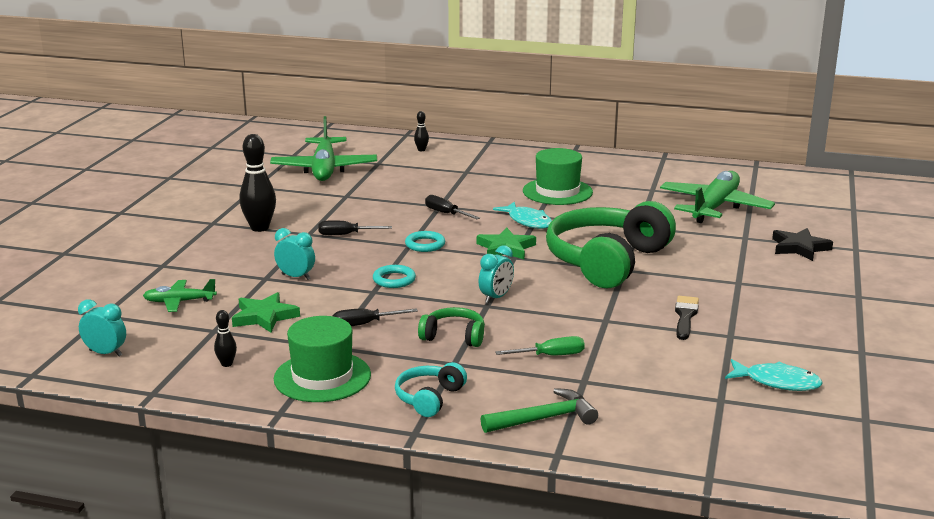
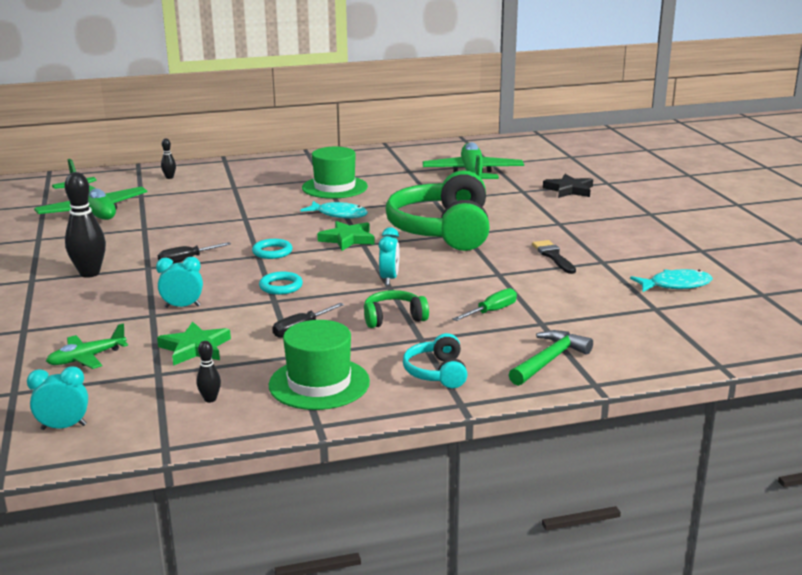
camera: 30 degrees left, 0 degrees up
(445, 213) = (258, 223): black screwdriver -> none

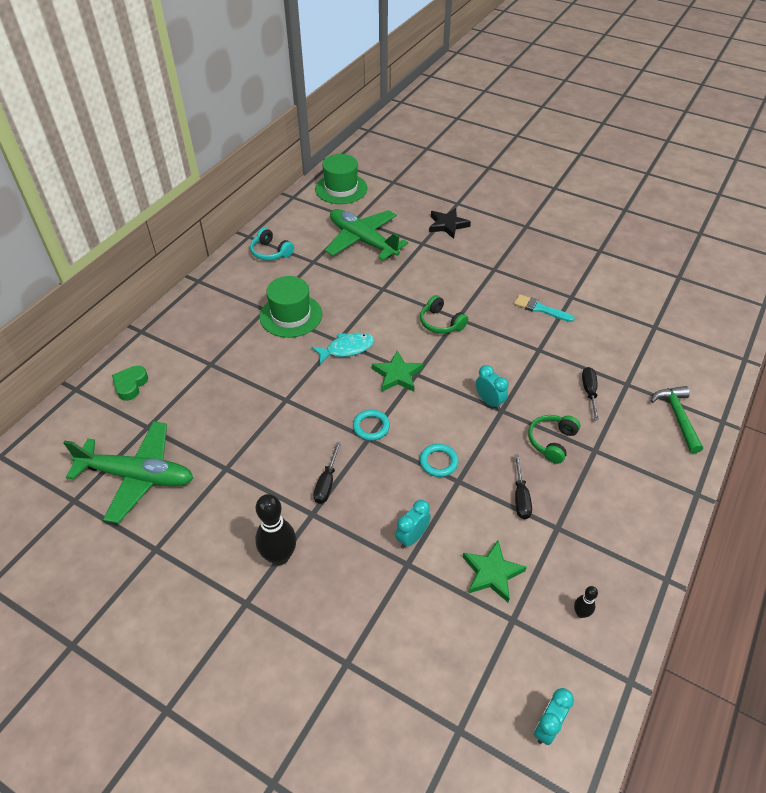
camera: 45 degrees left, 25 degrees up
(86, 358) = (443, 649): green plane -> none
(169, 177) = (130, 385): black bowling pin -> green heart
(319, 383) = (610, 541): green hat -> green hat (341, 189)
(437, 372) = (647, 475): turquoise headphones -> turquoise headphones (270, 252)
(443, 230) = (441, 323): green headphones -> green headphones, size x0.45
(492, 311) = (589, 392): green screwdriver -> black screwdriver
(553, 256) = (540, 309): black brush -> turquoise brush
(675, 285) = (634, 296): turquoise fish -> none

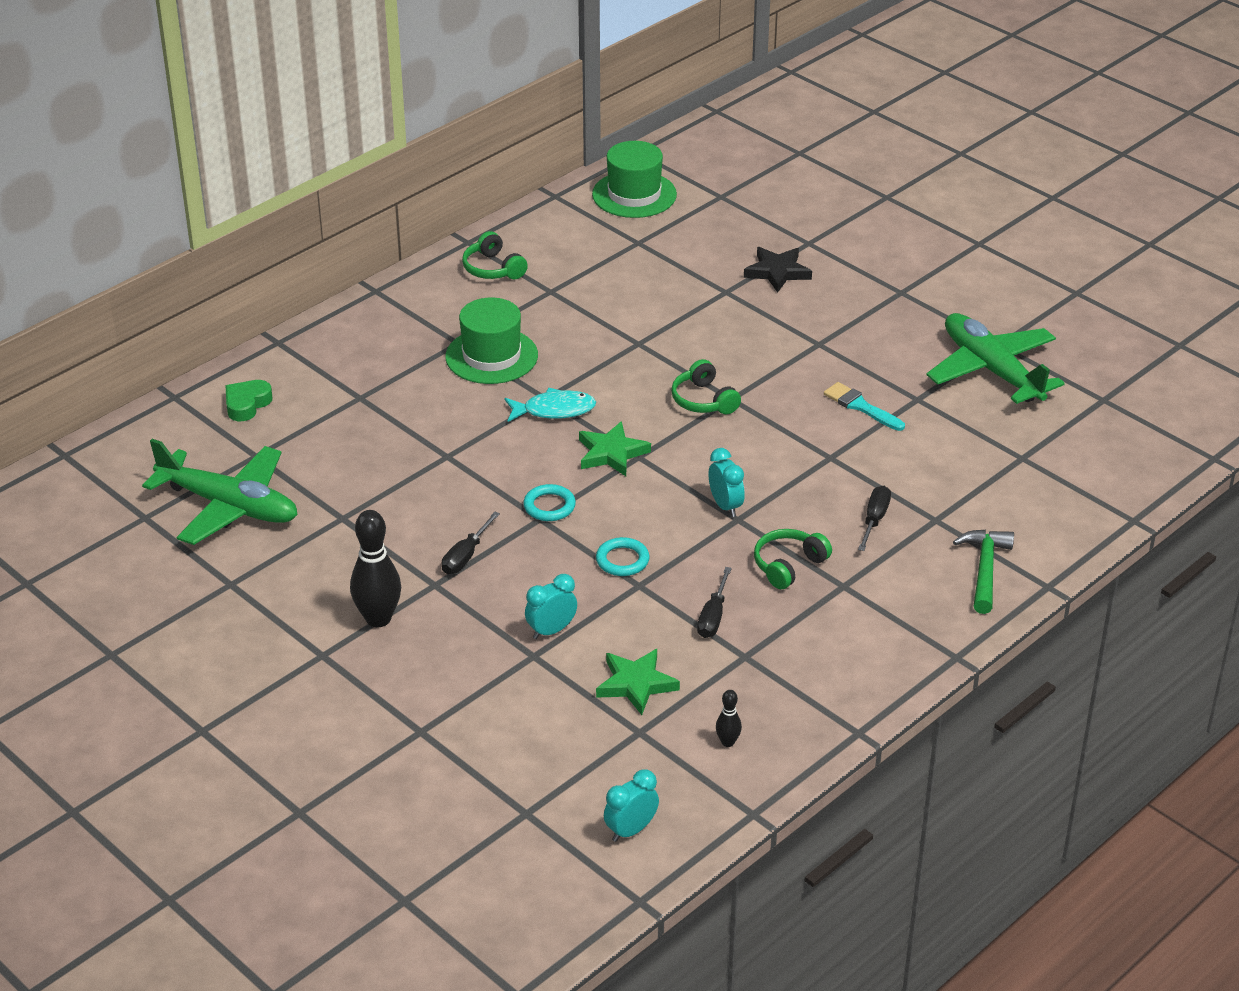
camera: 15 degrees right, 10 degrees down
(270, 252) = (493, 269): turquoise headphones -> green headphones
(362, 240) = (636, 274): green plane -> green plane (991, 370)

